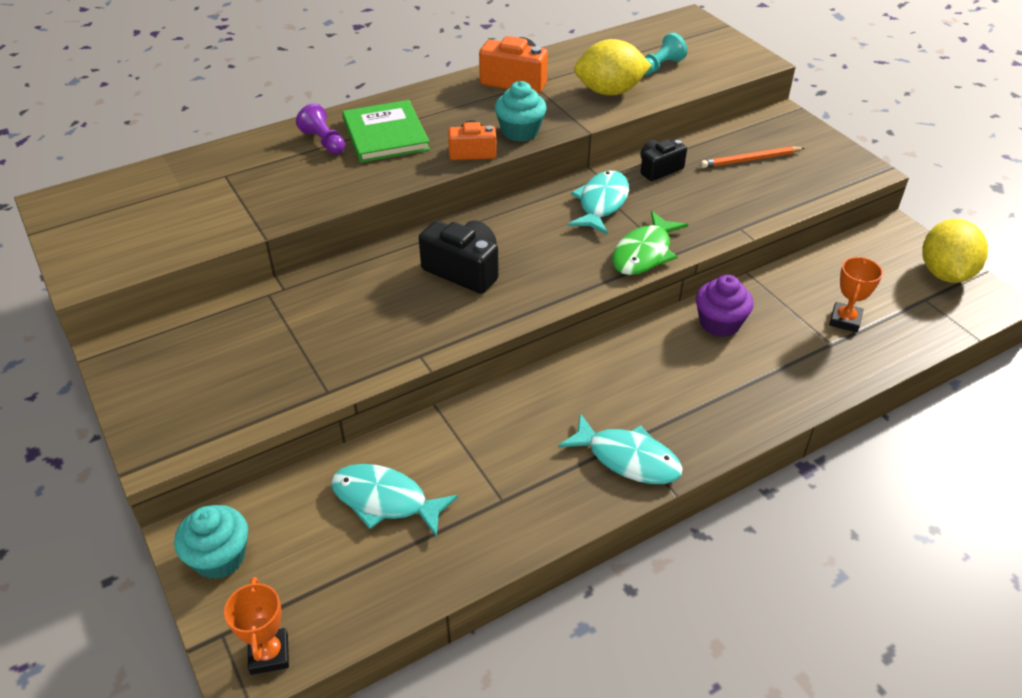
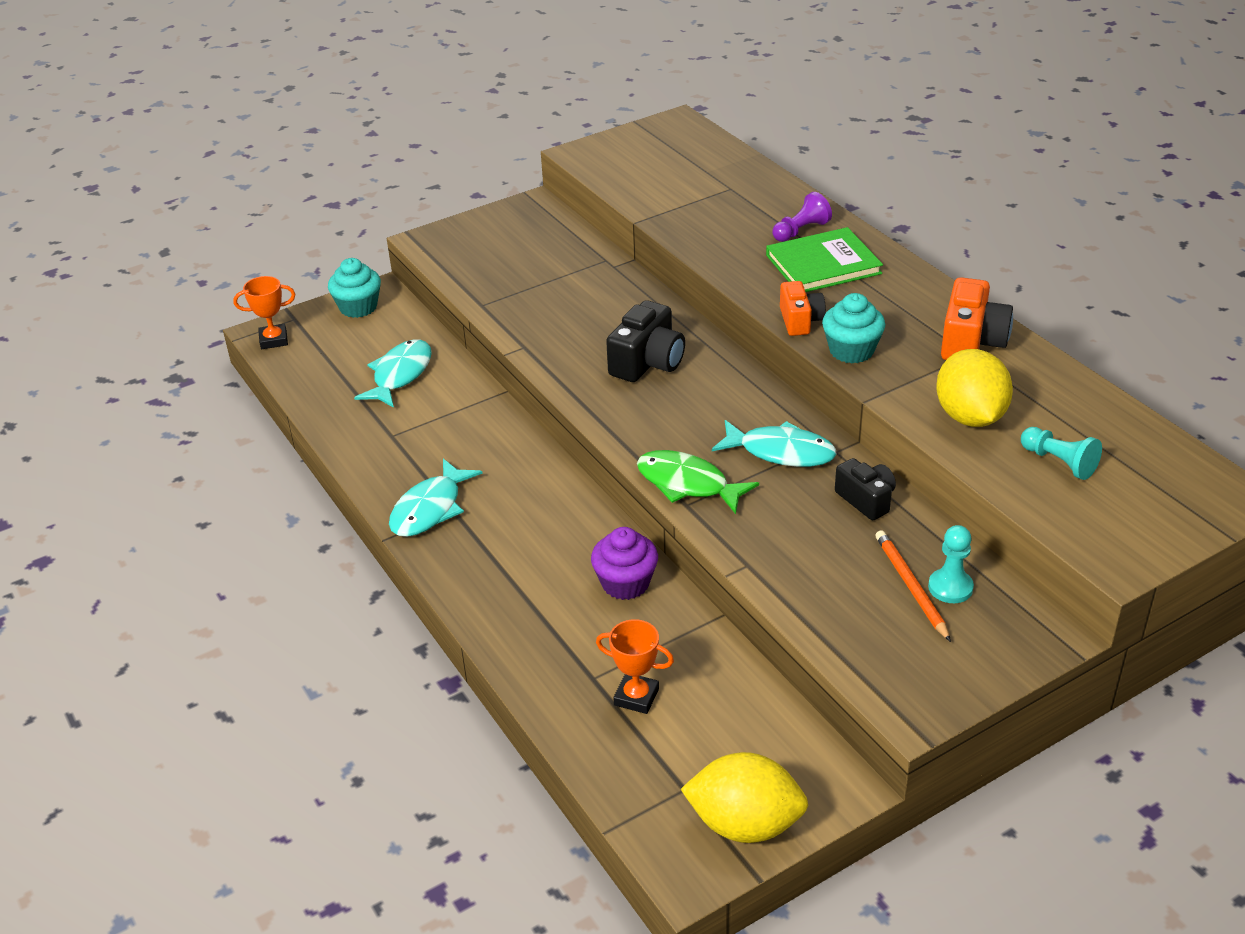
camera: 90 degrees right, 5 degrees down
(748, 145) = (950, 587): none -> turquoise pawn

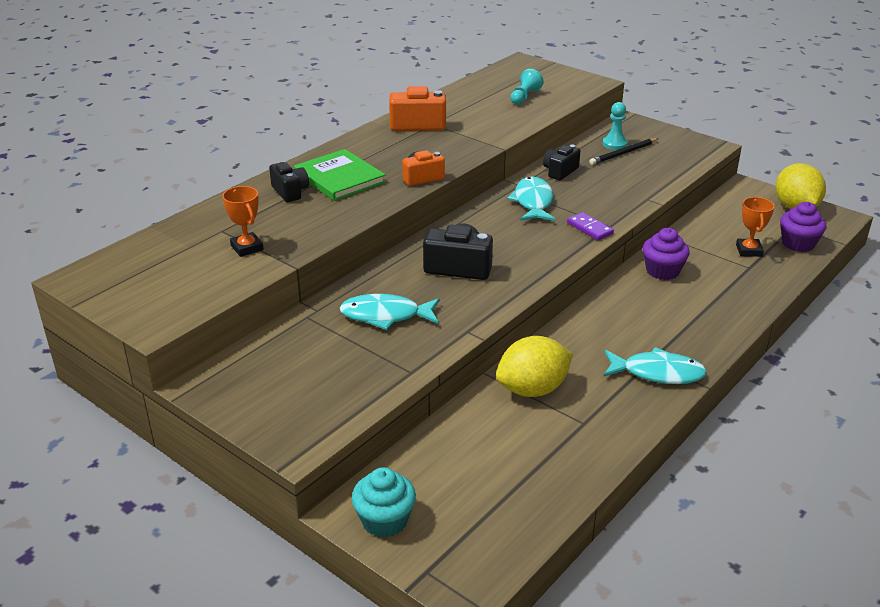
camera: 110 degrees left, 5 degrees down
(274, 340) = (476, 573): orange trophy -> orange trophy (247, 248)
(400, 375) = (493, 446): turquoise fish -> turquoise fish (386, 316)
(630, 767) = (798, 244): none -> purple cupcake
(688, 484) = (590, 228): green fish -> purple domino
(801, 231) = (290, 192): purple pawn -> black camera
(851, 350) = (449, 157): turquoise cupcake -> none
(910, 587) = (623, 153): orange pencil -> black pencil
(970, 417) = (498, 120): yellow lemon -> yellow lemon (532, 389)

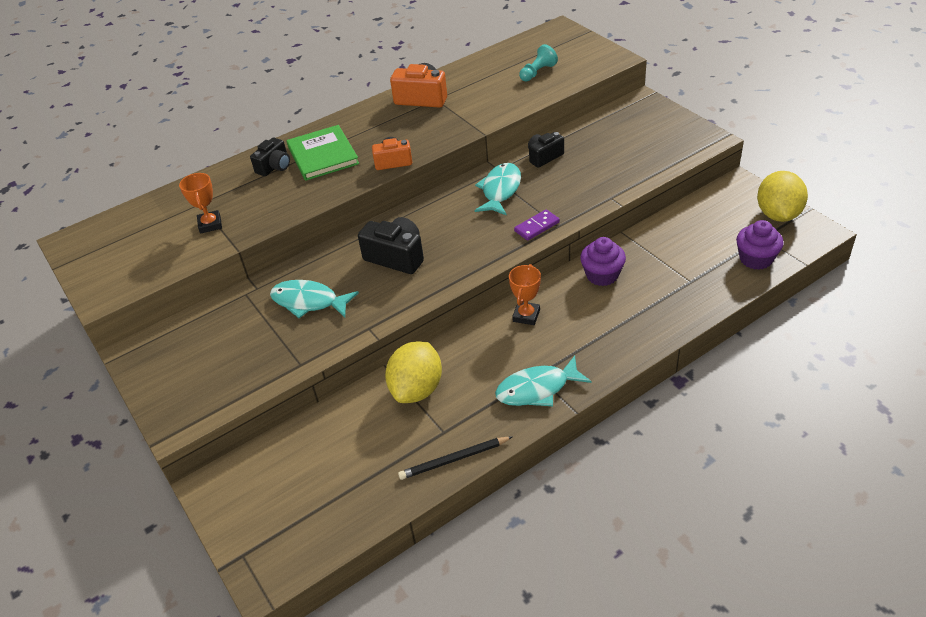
camera: 20 degrees right, 10 degrees up
(290, 192) = (274, 167): black camera -> black camera turned 45 degrees clockwise
(384, 520) = (233, 499): turquoise cupcake -> none
(532, 389) = (417, 389): yellow lemon -> yellow lemon turned 60 degrees counterclockwise
(590, 228) = (537, 227): purple domino -> purple domino turned 75 degrees clockwise
(614, 144) = (614, 128): turquoise pawn -> none
(623, 153) = (616, 140): black pencil -> black pencil (454, 459)
(657, 373) = (537, 389): turquoise fish -> turquoise fish turned 135 degrees clockwise
(749, 250) = (700, 261): orange trophy -> orange trophy (526, 315)

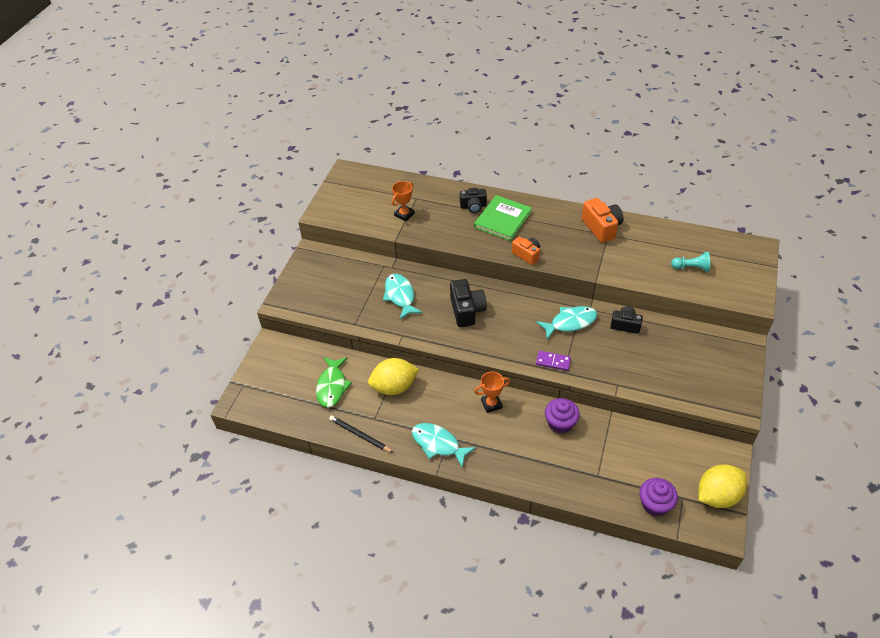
camera: 50 degrees right, 5 degrees up
(351, 451) = (332, 386): none -> green fish

